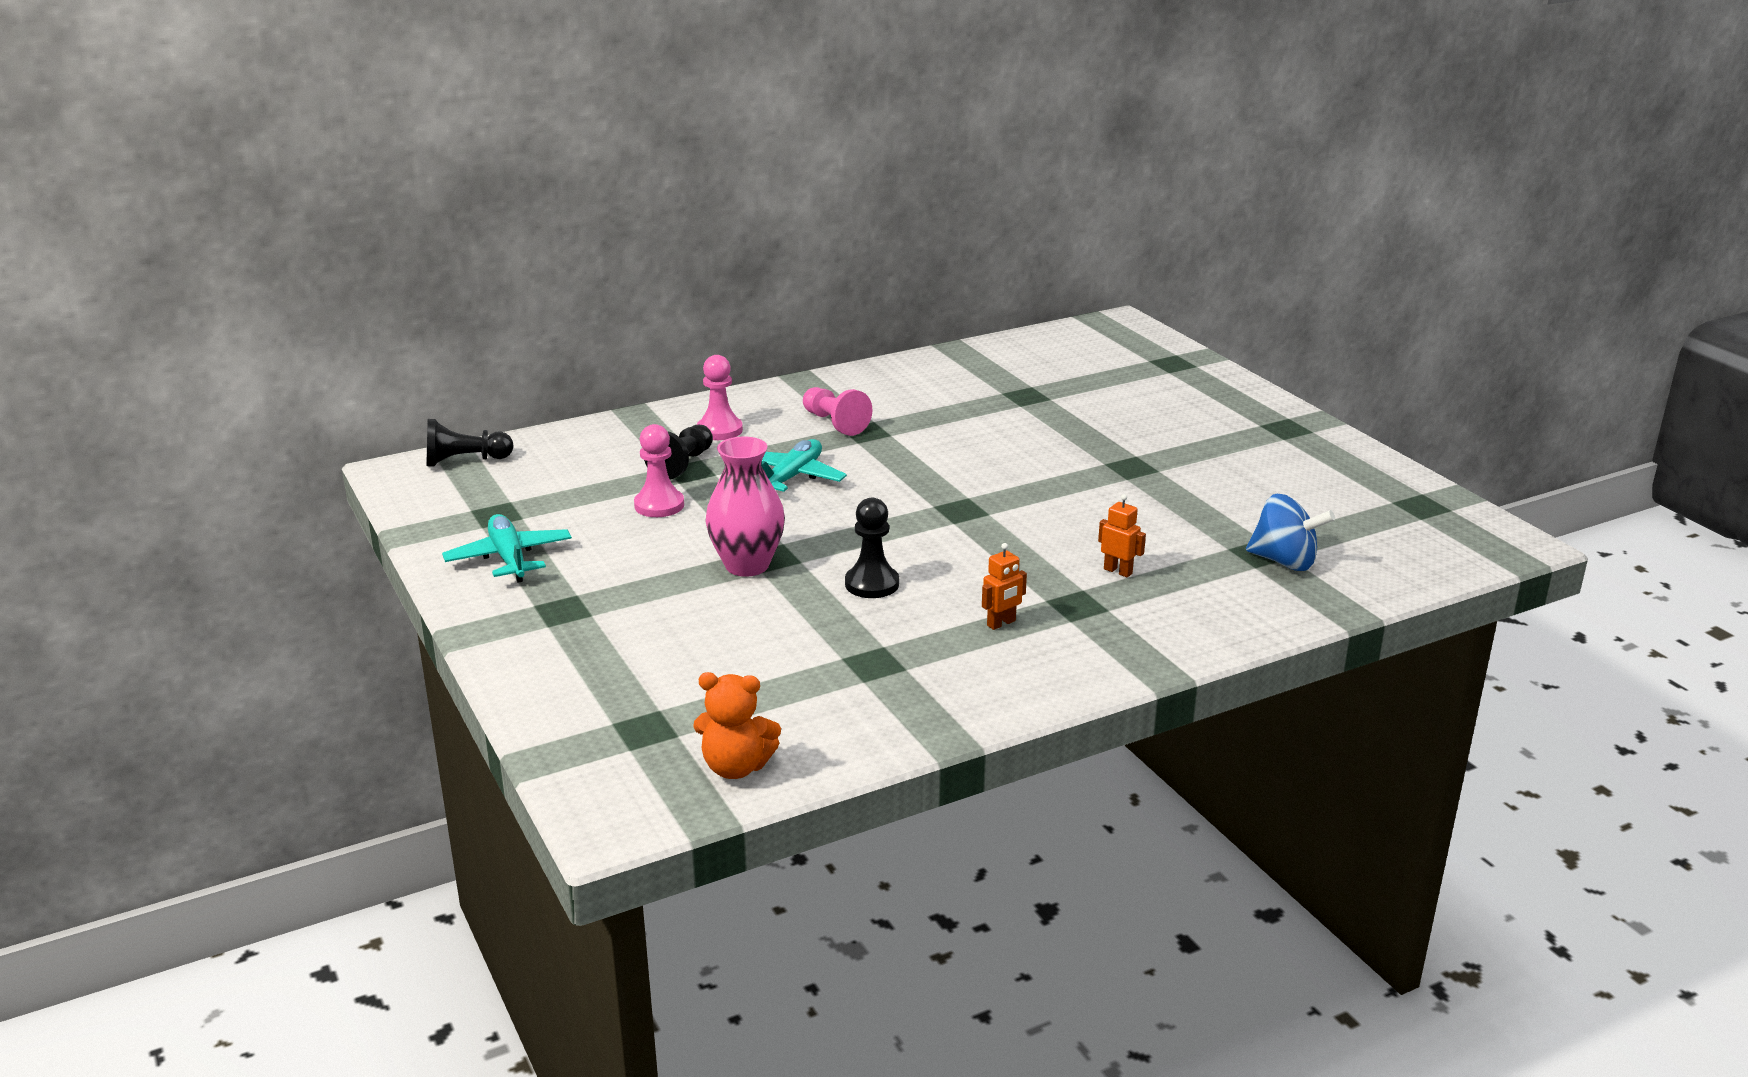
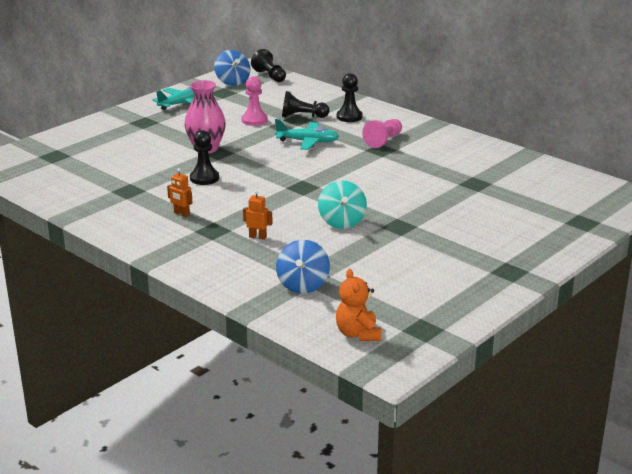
camera: 70 degrees right, 0 degrees up
(454, 497) = (232, 82): none -> blue spinning top
(719, 430) = (349, 117): pink pawn -> black pawn
(736, 767) = (30, 177): orange teddy bear -> orange teddy bear (358, 334)
(1099, 501) = (342, 222): none -> turquoise spinning top
(1118, 571) = (257, 237): orange robot -> orange robot turned 90 degrees counterclockwise

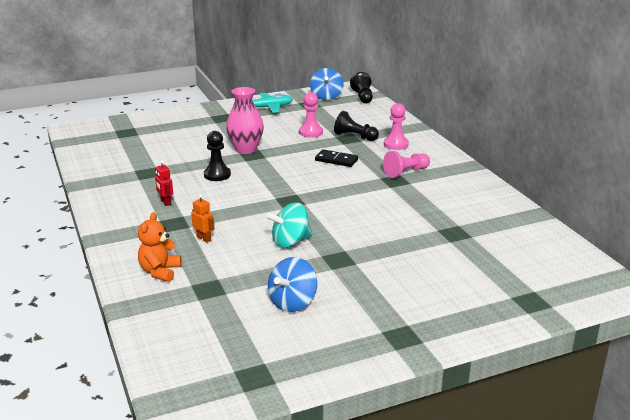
camera: 25 degrees right, 0 degrees up
(181, 214) = (165, 202): orange robot -> red robot
(303, 285) = (193, 296): blue spinning top -> blue spinning top (292, 302)
(307, 142) = (336, 160): turquoise plane -> black domino
(342, 222) = (290, 242): turquoise spinning top -> turquoise spinning top turned 45 degrees clockwise
(349, 117) = (396, 144): black pawn -> pink pawn
(358, 334) = (189, 362): orange teddy bear -> orange teddy bear (160, 272)

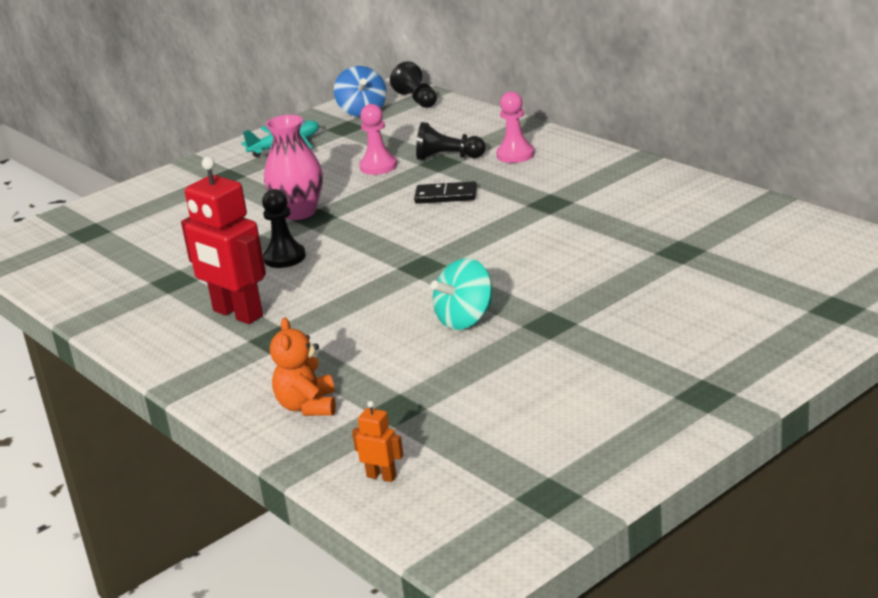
camera: 15 degrees left, 0 degrees up
(165, 202) = (237, 314): red robot -> red robot, size x2.32
(204, 238) = (336, 347): orange robot -> orange robot (381, 476)
(292, 302) = (529, 394): blue spinning top -> none
(405, 172) = (557, 189): pink pawn -> none

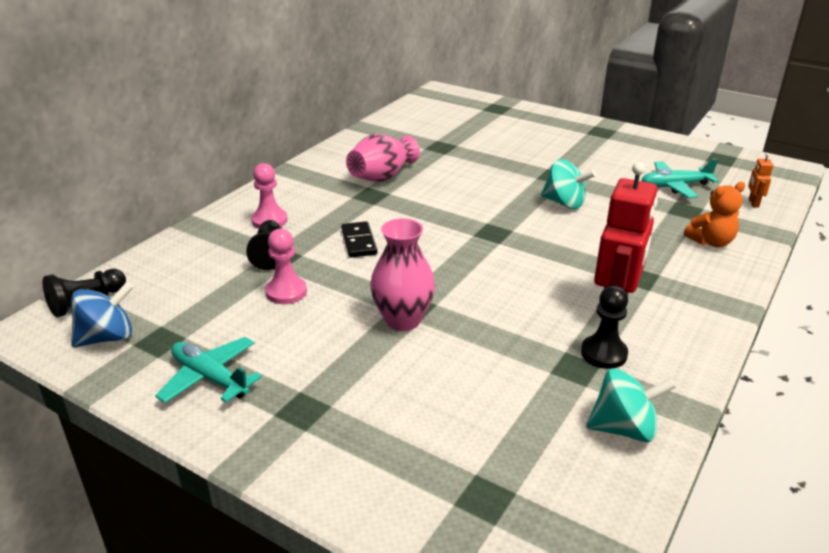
camera: 110 degrees left, 5 degrees up
(92, 289) = (624, 428): none -> turquoise spinning top
(284, 257) = (502, 305): black pawn -> black pawn (603, 353)
(470, 418) = (675, 186): none -> turquoise plane
(596, 210) = (382, 177): none -> pink vase

